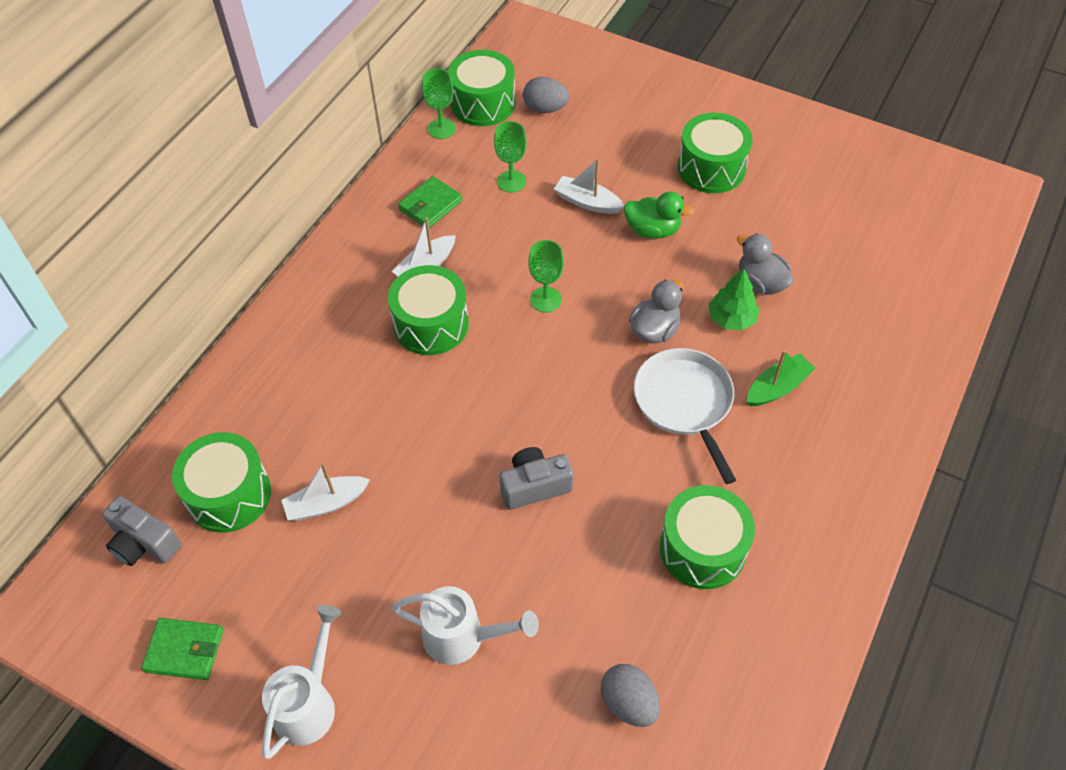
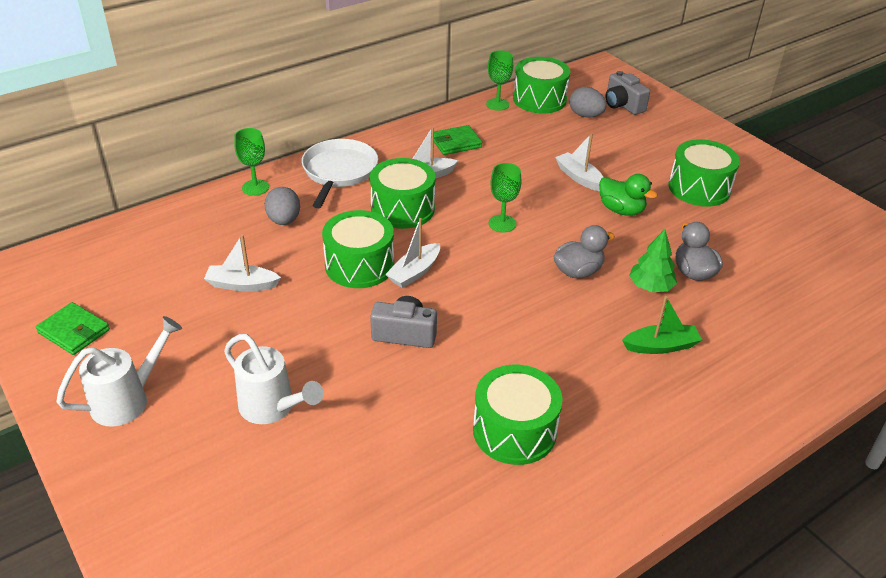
camera: 25 degrees right, 15 degrees down
(144, 543) = (103, 260): grey camera -> grey camera (622, 105)
(229, 494) = (181, 254): green drum -> green drum (359, 265)
(496, 404) = (414, 272): none -> white boat
(511, 181) = (528, 148): green goblet -> green goblet (255, 187)
(628, 703) = (370, 512): grey egg -> grey egg (284, 220)
(684, 402) = (570, 326): white pan -> white pan (339, 171)

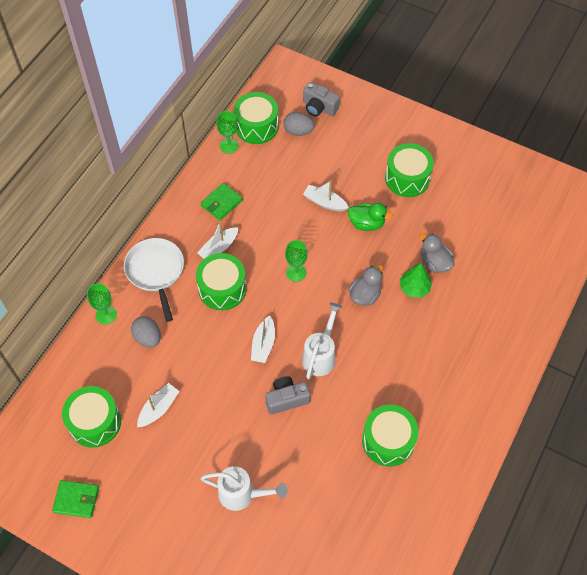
camera: 25 degrees left, 20 degrees up
(127, 400) = (151, 532): white watering can -> white watering can (320, 355)
(242, 285) = (158, 408): white boat -> white boat turned 150 degrees clockwise
(359, 265) = (224, 355): green drum -> green drum (95, 422)
(660, 346) = (440, 336): green boat -> none

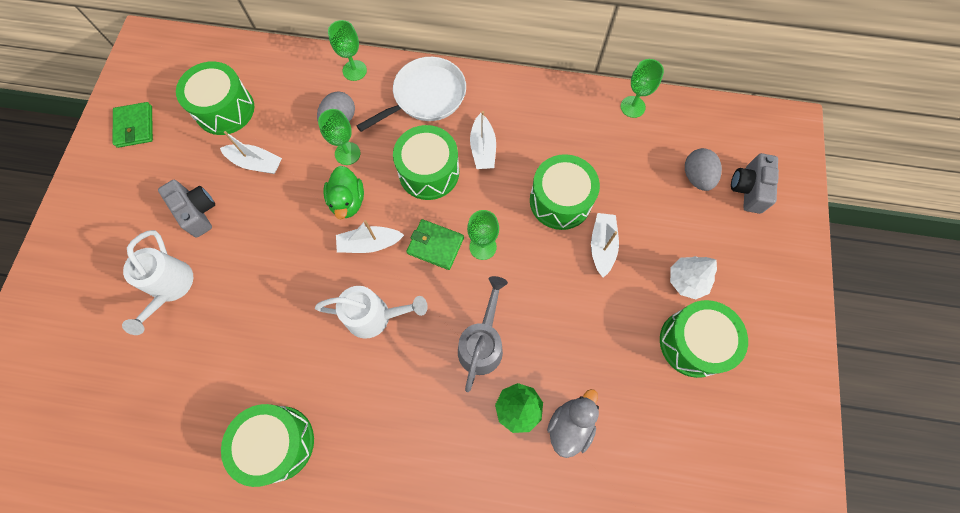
camera: 70 degrees right, 10 degrees up
(181, 340) = (347, 153): none -> green goblet
(219, 248) = (483, 148): white boat -> white boat turned 120 degrees counterclockwise
(221, 203) = (546, 129): green wallet -> green wallet (435, 245)
(256, 126) = (677, 127): green drum -> green drum (560, 201)
(286, 399) = (303, 296): grey camera -> grey camera (197, 212)
(365, 295) = (482, 344): grey duck -> grey watering can
(366, 165) = (686, 280): none -> white tree
(366, 223) = (593, 310): green duck -> green duck (348, 201)

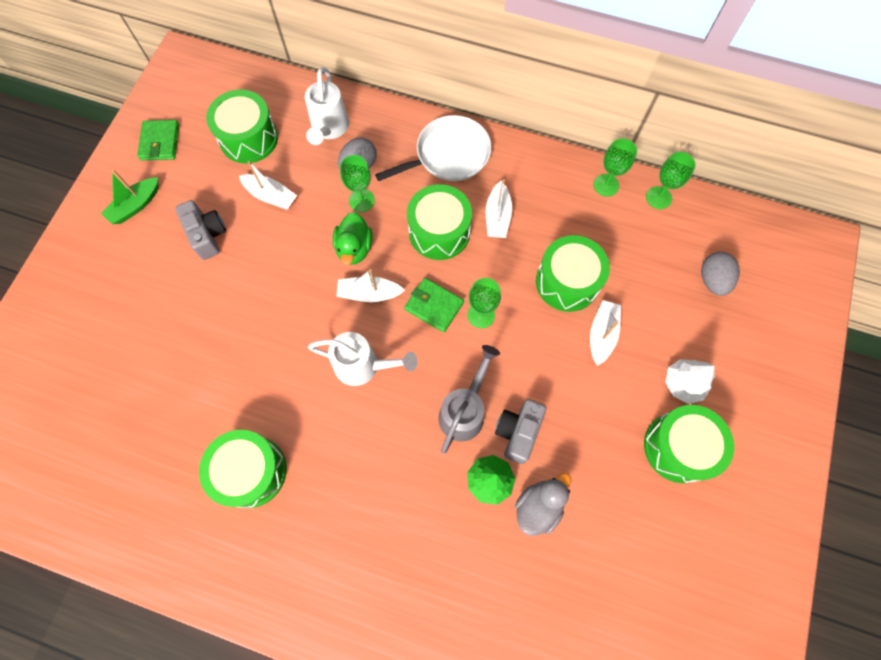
camera: 10 degrees right, 0 degrees up
(119, 194) = (136, 205): none -> green boat
(171, 288) = (172, 304): white watering can -> white watering can (329, 128)
(354, 70) = (381, 118): green goblet -> green goblet (606, 185)
(748, 189) = (765, 301): grey camera -> grey camera (518, 432)

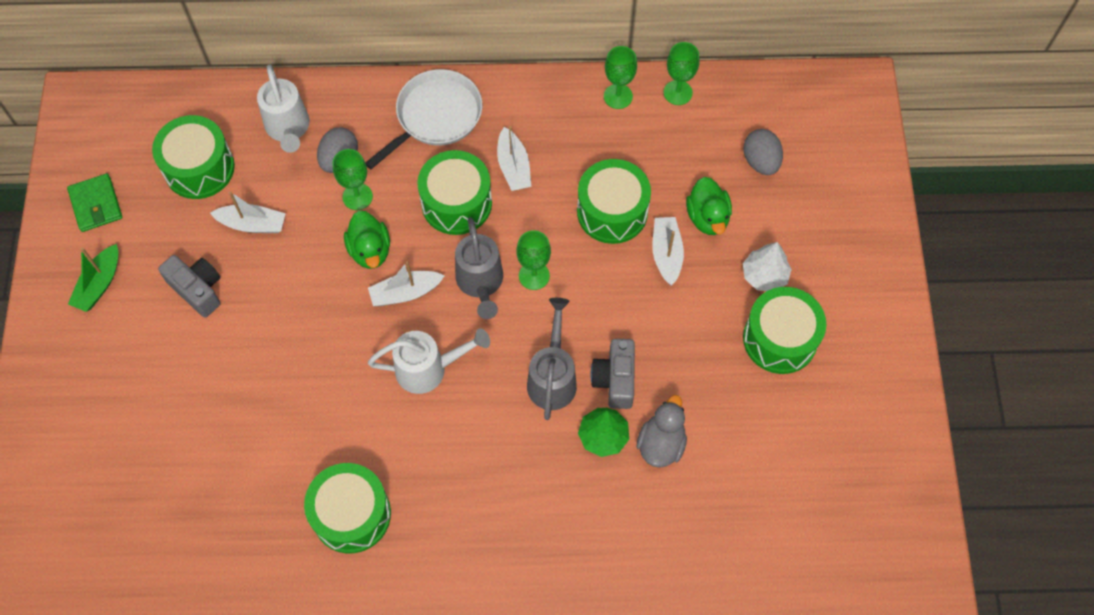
camera: 20 degrees left, 5 degrees down
(434, 306) = (480, 283): green wallet -> grey watering can
(649, 314) = (707, 217): none -> green duck

